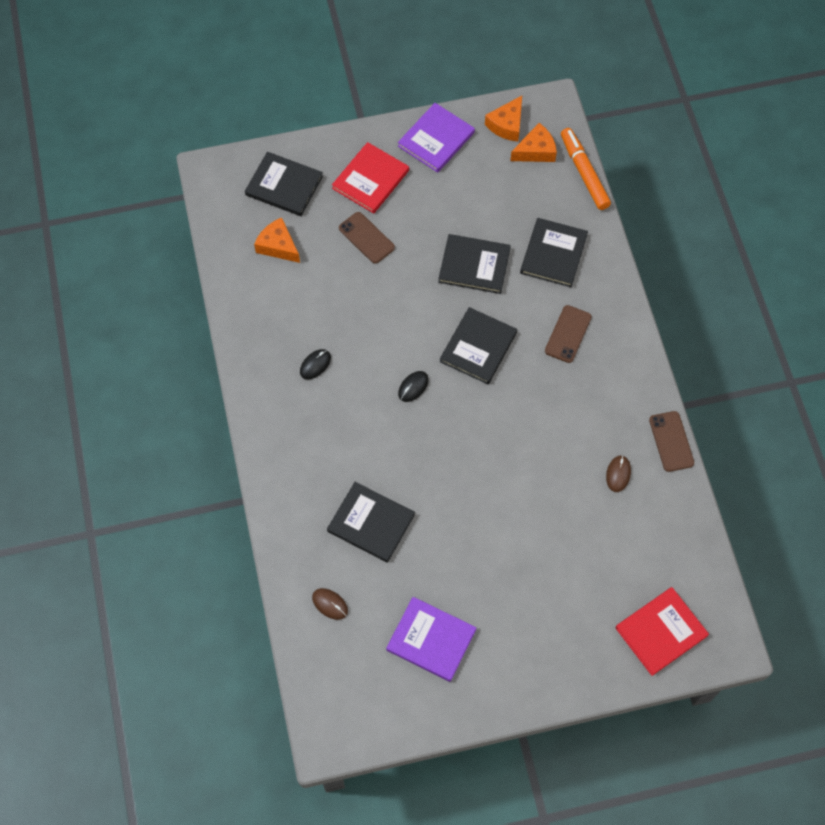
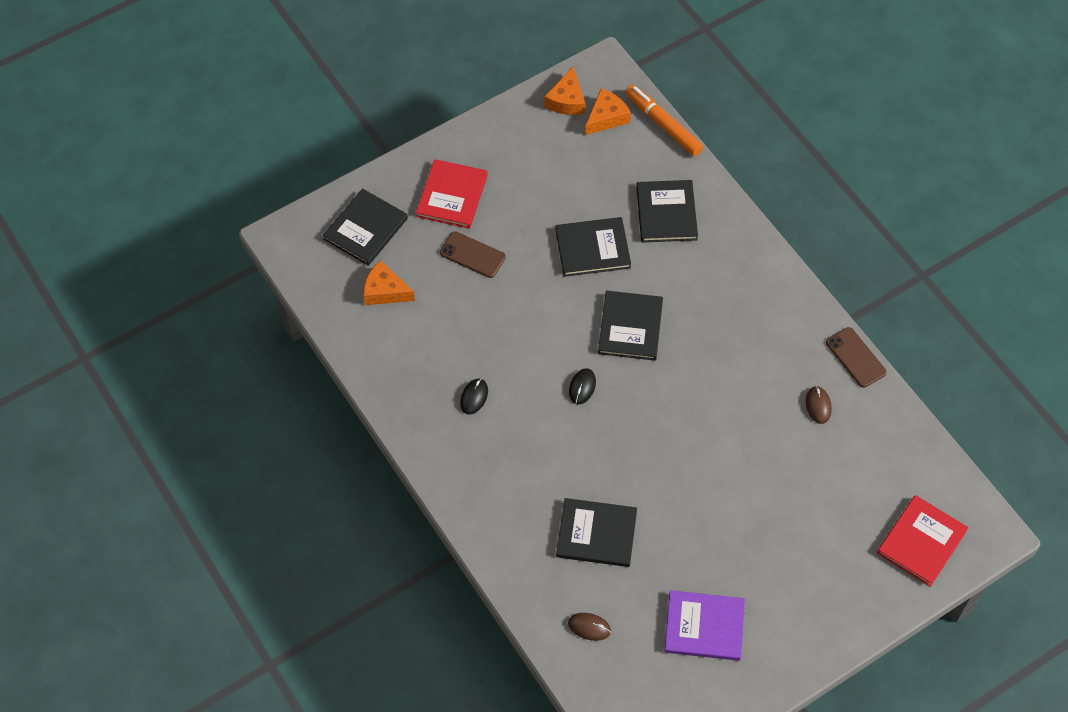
camera: 20 degrees left, 5 degrees down
(284, 185) = (365, 229): black book -> black book turned 60 degrees counterclockwise
(436, 139) = (501, 136): purple book -> none
(568, 334) = (713, 286): brown phone -> none

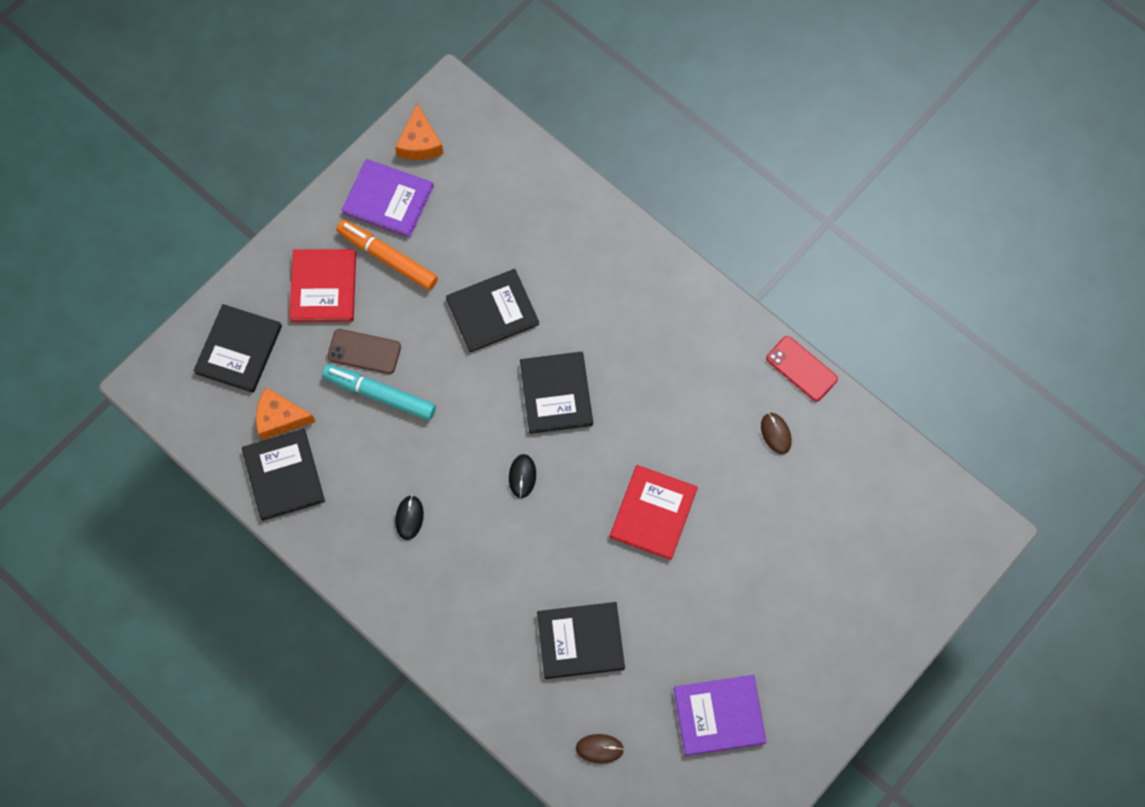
camera: 15 degrees left, 10 degrees up
(476, 292) = (380, 395): none -> turquoise marker
(527, 139) = (388, 200): none -> purple book
(606, 117) = (468, 152): orange cheese -> none
(663, 124) = (531, 146): orange marker -> orange marker (387, 258)
(666, 213) = (561, 250): black book -> black book (284, 475)
(855, 357) = (801, 368): brown phone -> red phone
(921, 542) = (919, 560): red book -> red book (653, 513)

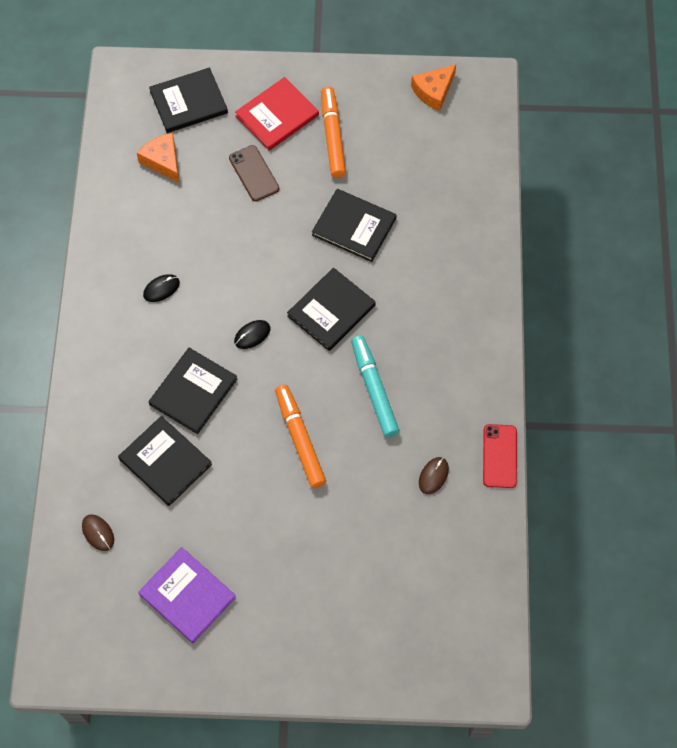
camera: 50 degrees right, 5 degrees down
(284, 475) = (126, 193): black book -> black book (193, 392)
(380, 395) = (232, 205): turquoise marker -> turquoise marker (374, 389)
(388, 200) = (374, 105): purple book -> none
(653, 513) = (300, 439): red book -> orange marker

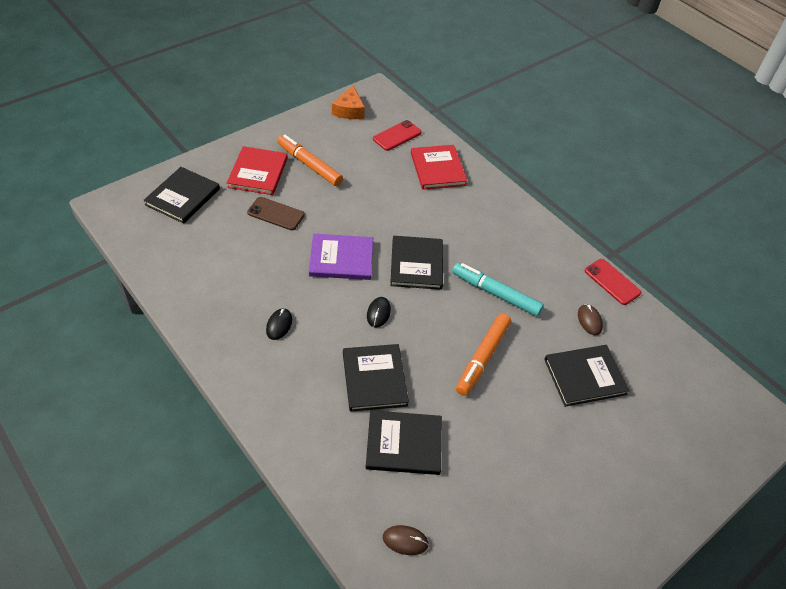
camera: 45 degrees left, 15 degrees down
(163, 161) = (198, 242): orange cheese -> none
(187, 595) = (523, 532): purple book -> purple book (341, 259)
(300, 439) = (482, 358): orange marker -> orange marker turned 90 degrees counterclockwise
(354, 227) = (378, 207): black book -> black book (585, 377)
(453, 154) = (397, 136): none -> red phone
(456, 220) = (438, 169): none -> red book

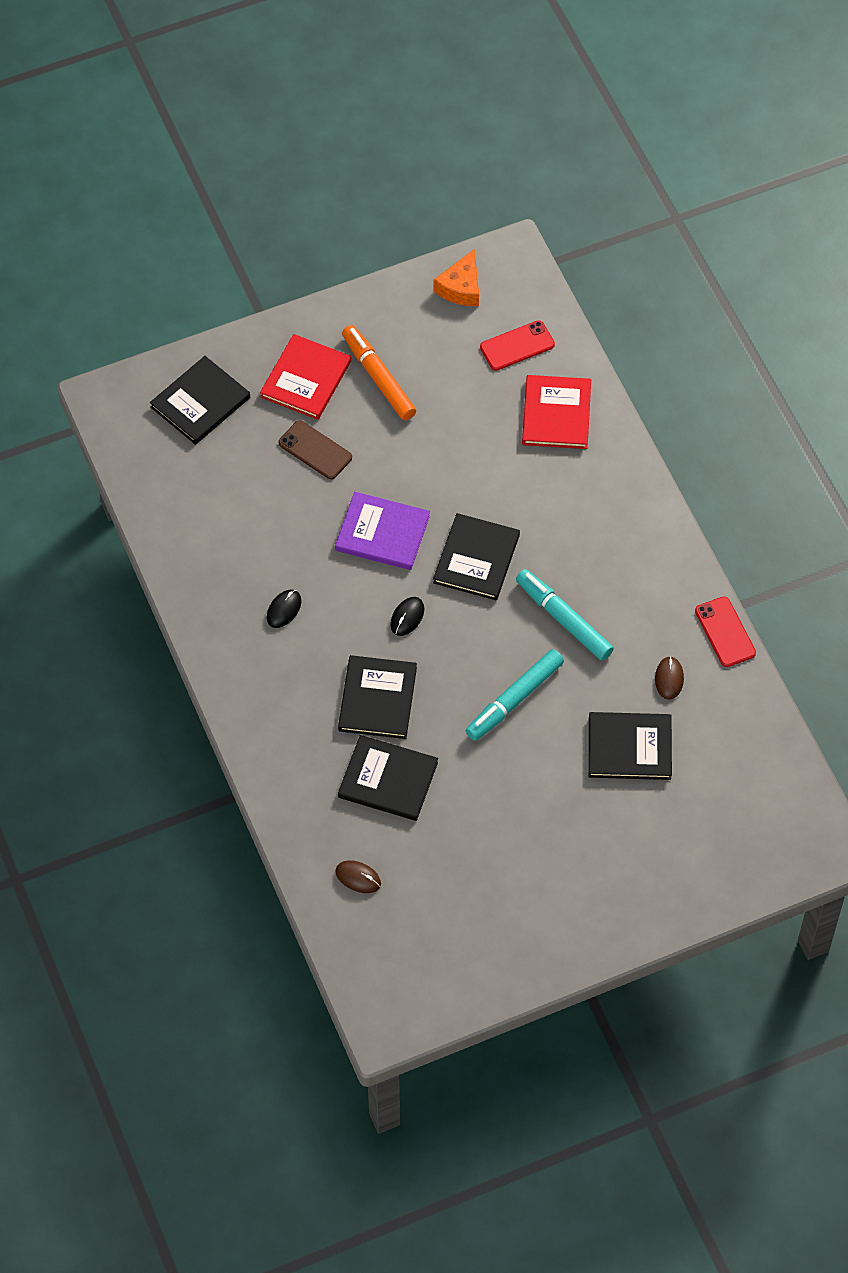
camera: 20 degrees right, 10 degrees up
(482, 358) = (514, 699): orange marker -> turquoise marker

